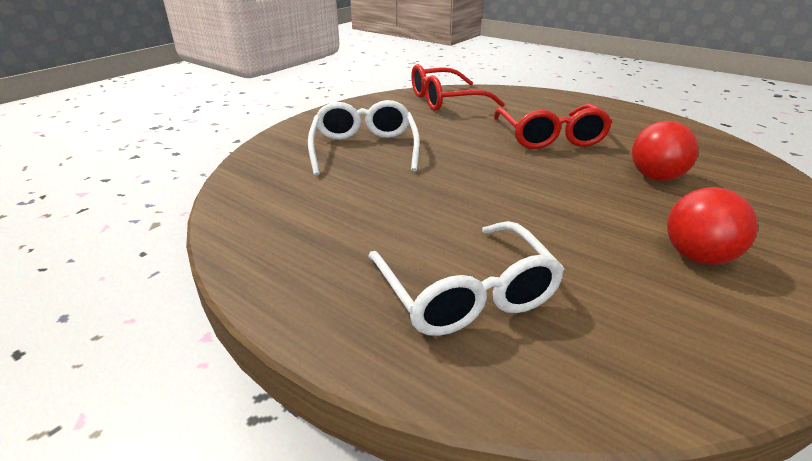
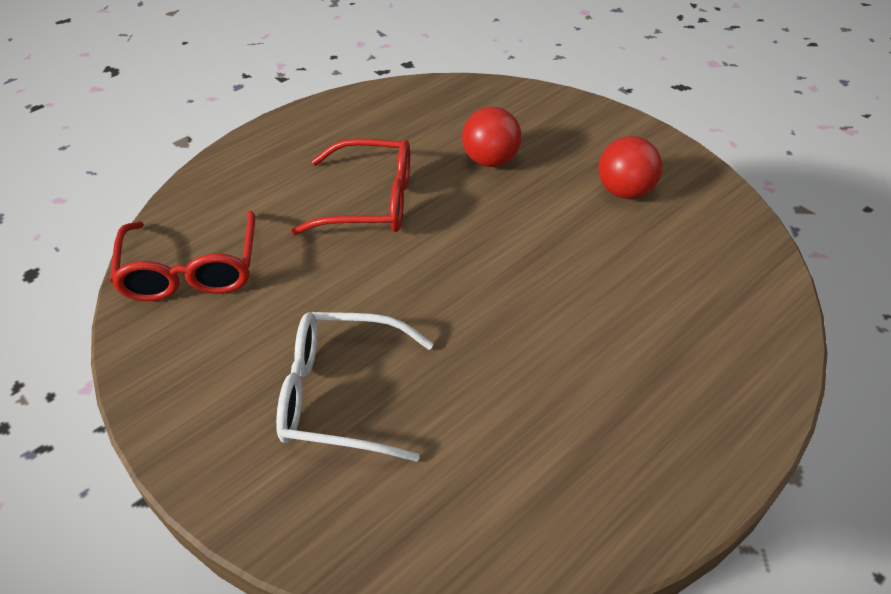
camera: 80 degrees left, 15 degrees up
(466, 293) = (673, 348): white glasses -> none

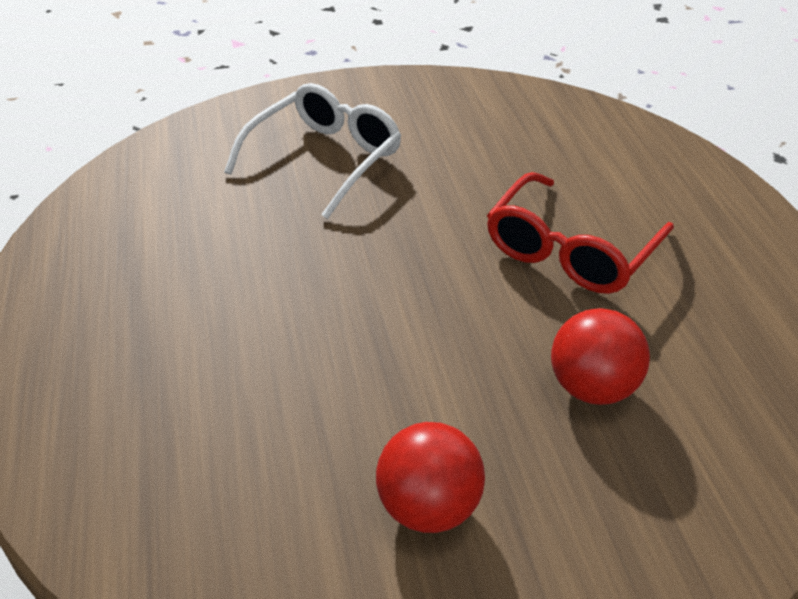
camera: 120 degrees right, 5 degrees down
(191, 270) = (539, 120): red glasses -> none

